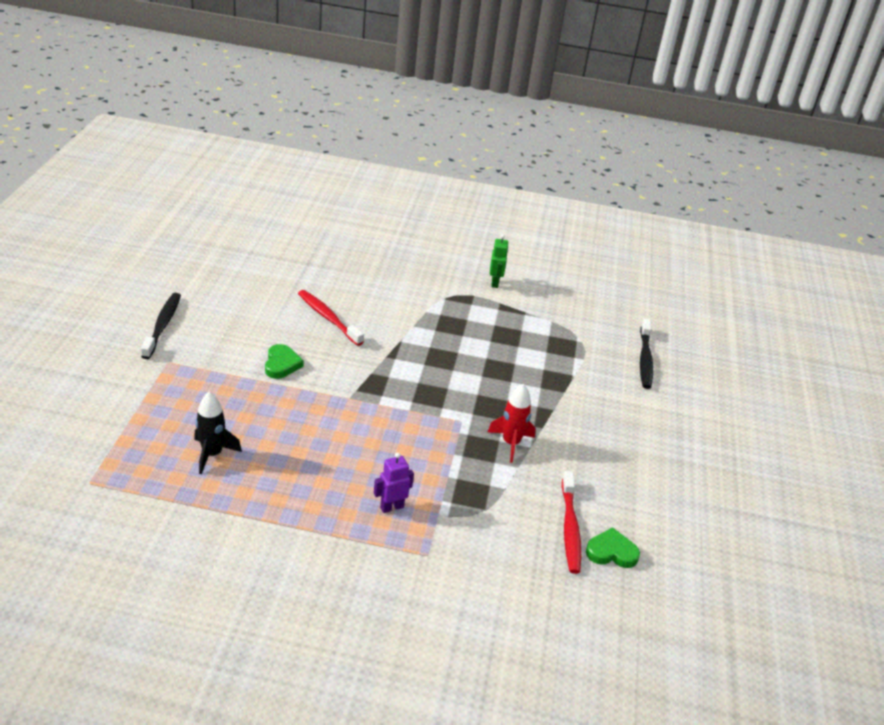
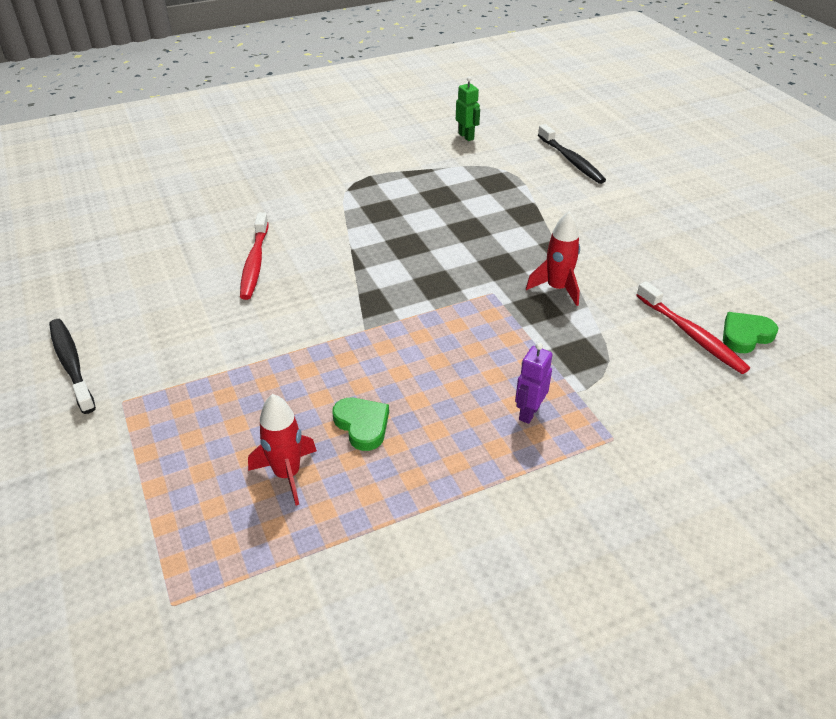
camera: 30 degrees left, 5 degrees up
(212, 454) = (287, 474): black rocket -> red rocket
(281, 364) = (257, 334): green heart -> green heart (362, 425)
(328, 318) = (255, 262): red toothbrush -> red toothbrush turned 105 degrees counterclockwise
(495, 283) = (377, 156): green robot -> green robot (466, 136)

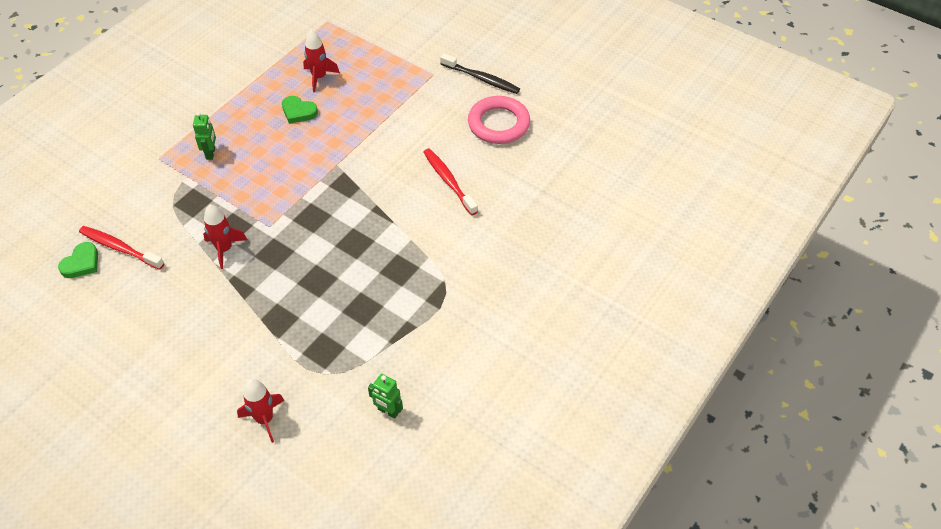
camera: 150 degrees right, 10 degrees up
(128, 298) = (498, 124): none -> pink ring
(528, 413) = (211, 153): purple robot -> green robot
(571, 160) = (265, 419): black toothbrush -> red rocket

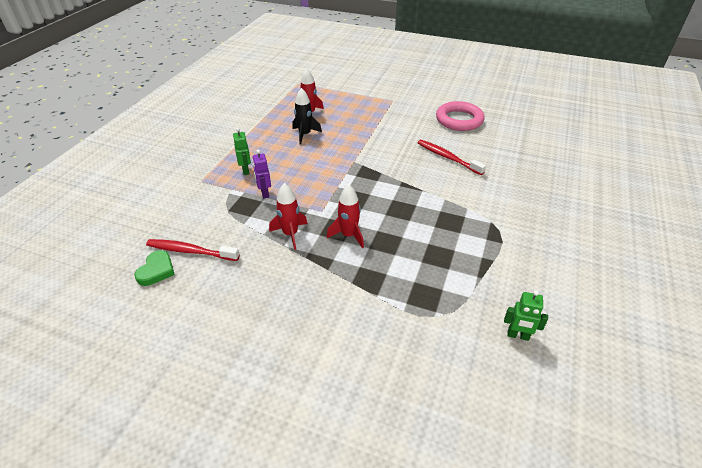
camera: 15 degrees left, 10 degrees down
(219, 190) = (264, 193): none -> purple robot
(265, 419) = (405, 372): red rocket -> red rocket (348, 235)
(298, 112) = (305, 134): green heart -> black rocket
(481, 78) = (428, 98): black toothbrush -> none

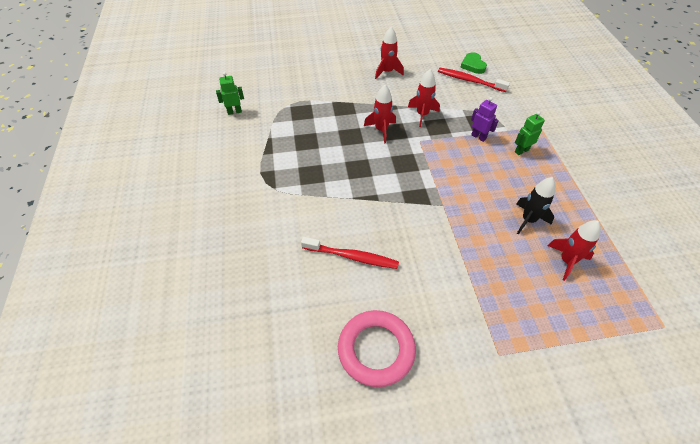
camera: 150 degrees right, 10 degrees up
(191, 251) = (470, 81): red toothbrush -> red toothbrush turned 135 degrees counterclockwise
(246, 170) = (521, 151): green robot -> green robot turned 105 degrees clockwise
(268, 310) = (387, 72): none -> red rocket

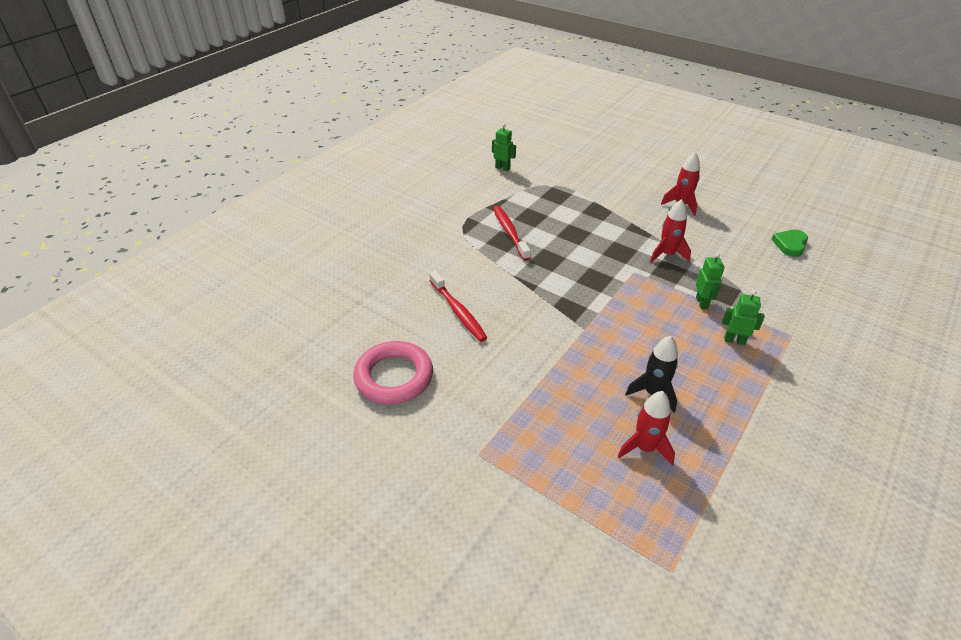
camera: 45 degrees right, 10 degrees down
(381, 130) = (608, 244): red rocket -> none
(470, 81) = (765, 255): red toothbrush -> red toothbrush (510, 232)
(478, 137) = (702, 303): purple robot -> green robot

